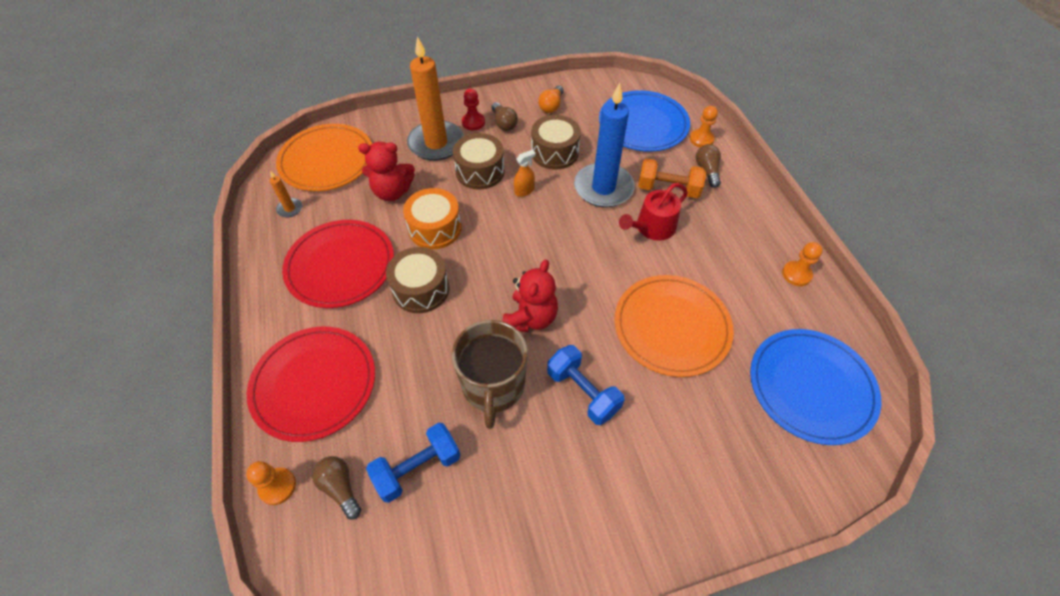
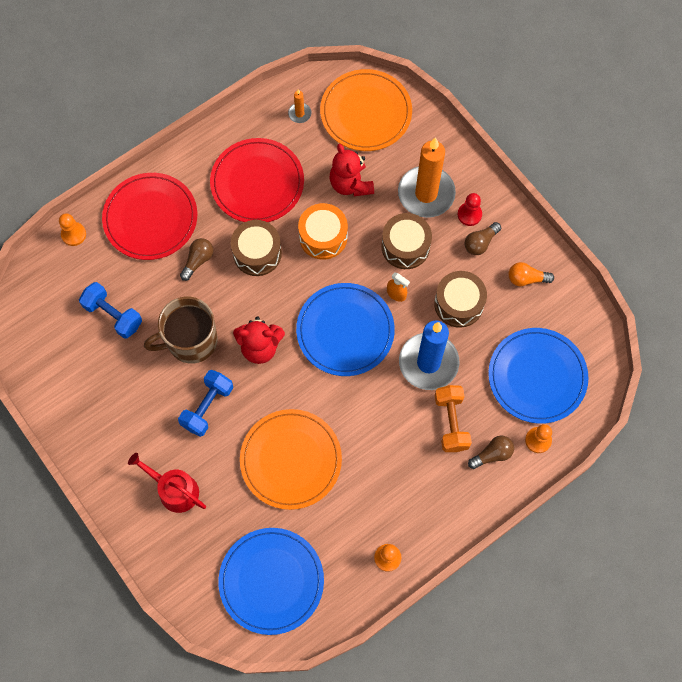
camera: 70 degrees right, 15 degrees up
(340, 487) = (85, 273): brown light bulb -> brown light bulb (198, 260)
(544, 239) = (345, 331): none -> blue plate
(652, 228) = (395, 419): red watering can -> red watering can (174, 490)

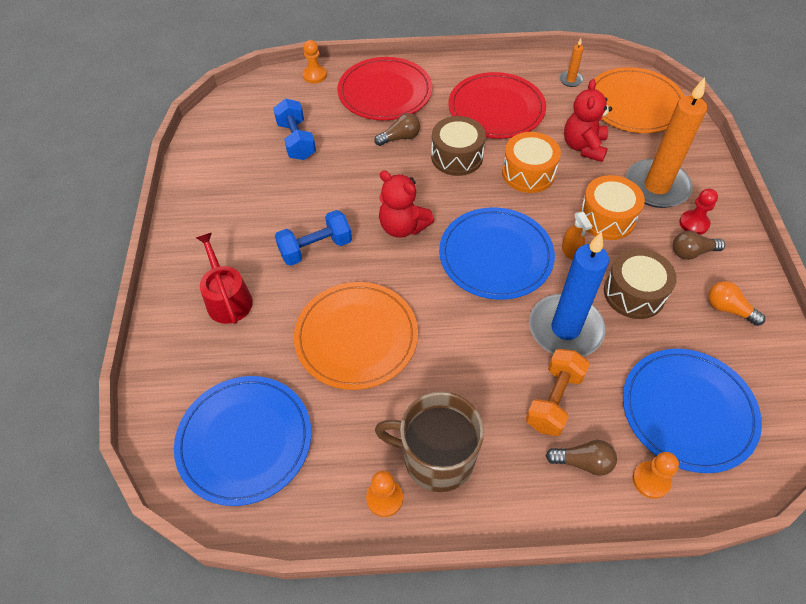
camera: 35 degrees right, 15 degrees down
(191, 341) = (345, 191): brown mug -> brown mug (436, 458)
(405, 246) = (607, 218): brown drum -> orange drum

